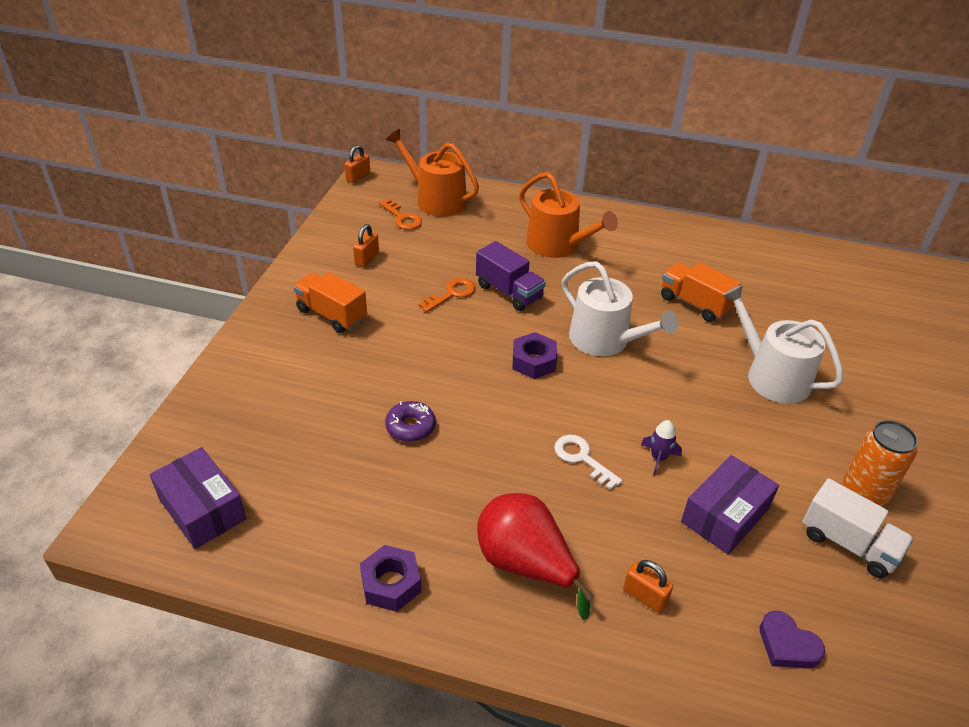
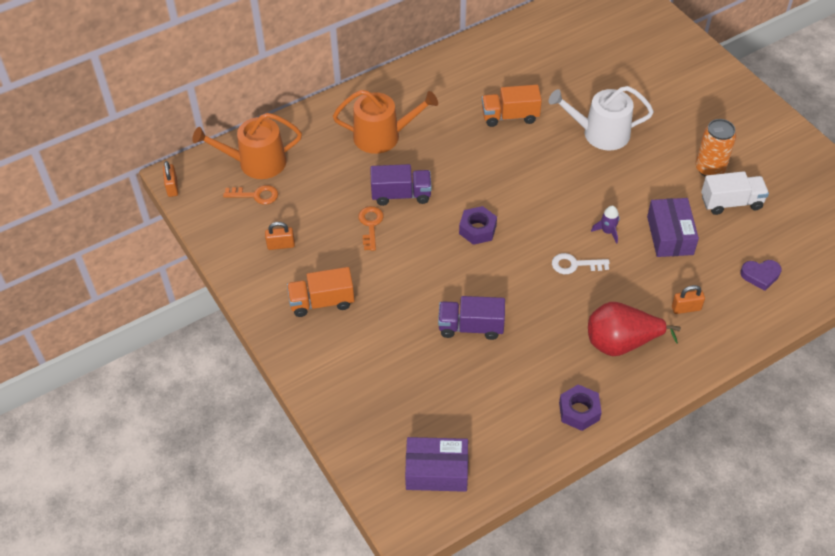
camera: 45 degrees left, 10 degrees up
(367, 258) = (281, 245): orange padlock -> orange padlock turned 75 degrees counterclockwise
(410, 427) = (471, 327): purple donut -> purple truck
(605, 340) = (495, 182): white watering can -> none

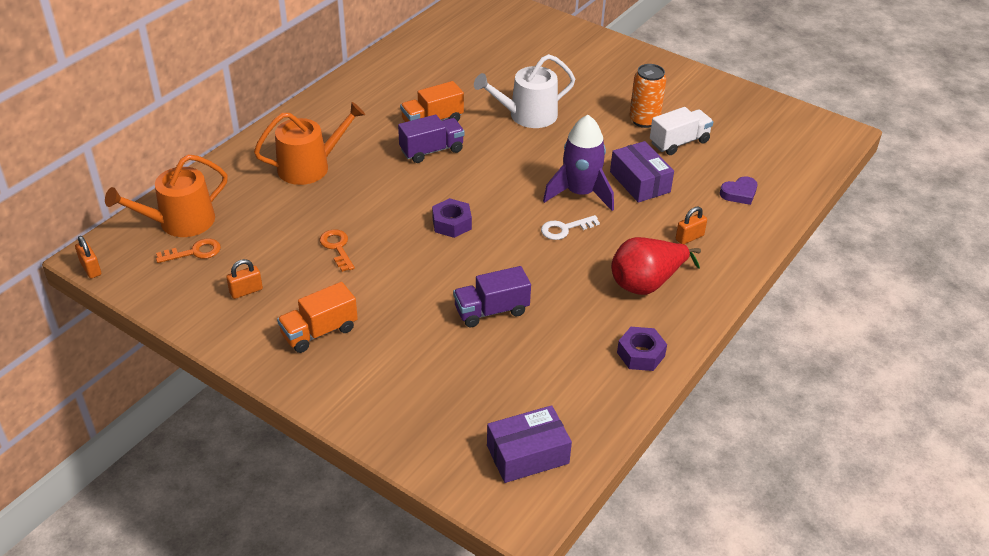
camera: 25 degrees left, 10 degrees down
(401, 195) = (356, 213): purple truck -> purple truck (431, 150)
(607, 231) = (580, 193): purple rocket -> purple rocket, size x2.27

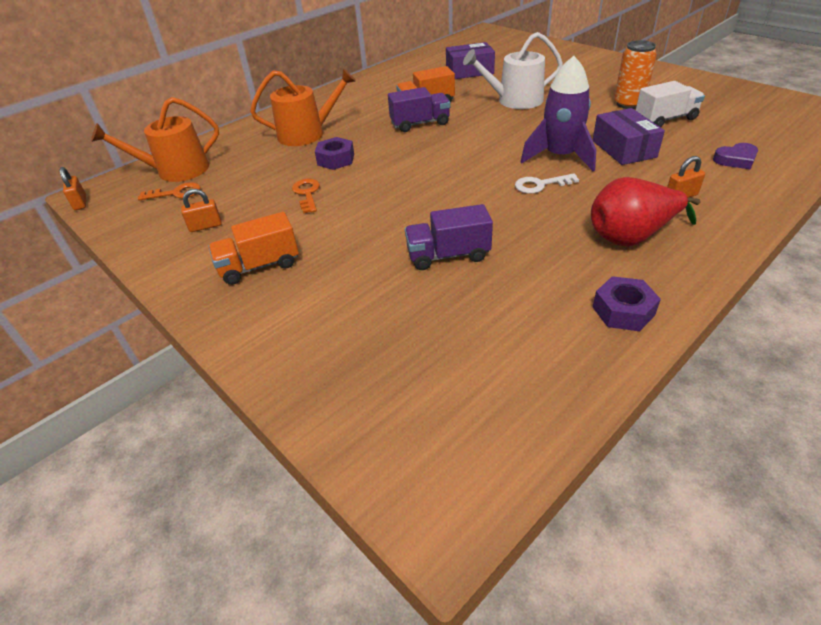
camera: 15 degrees right, 0 degrees up
(451, 223) = (424, 177): purple nut -> purple nut (336, 159)
(527, 454) = (461, 425): purple box -> purple box (469, 71)

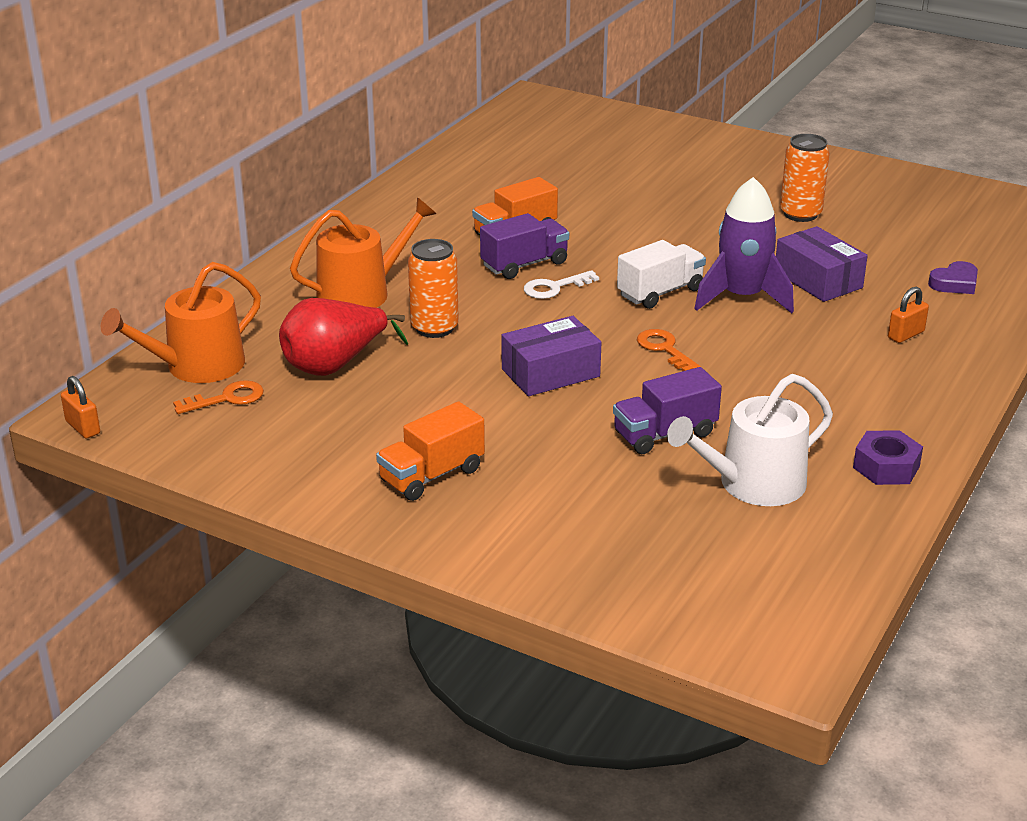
camera: 20 degrees left, 10 degrees down
(205, 226) = (314, 437): orange padlock -> none
(307, 194) = (427, 379): orange key -> orange key (664, 349)
(336, 159) = (434, 328): purple nut -> orange can
(469, 71) = (550, 173): purple box -> purple box (550, 373)
(514, 100) = (642, 219): white watering can -> white watering can (753, 484)
(540, 185) = (734, 337): white key -> white key (554, 287)
(631, 237) = (866, 388): red pear -> red pear (335, 365)
(665, 119) = (855, 234): white truck -> white truck (660, 292)

